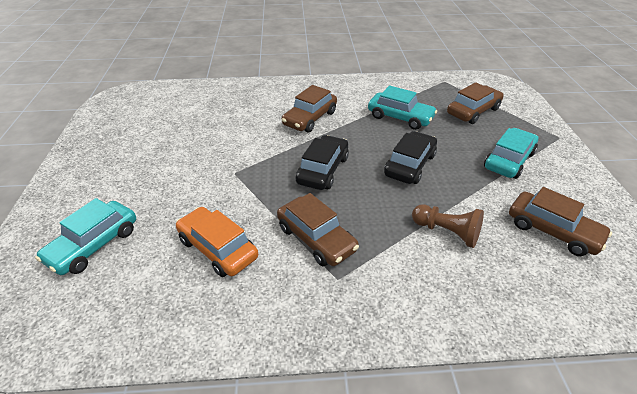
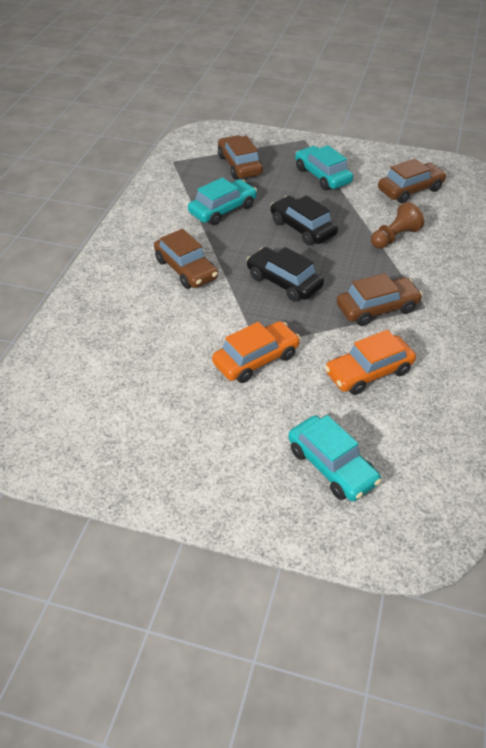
camera: 70 degrees left, 5 degrees up
(215, 176) = (256, 359): none -> orange car

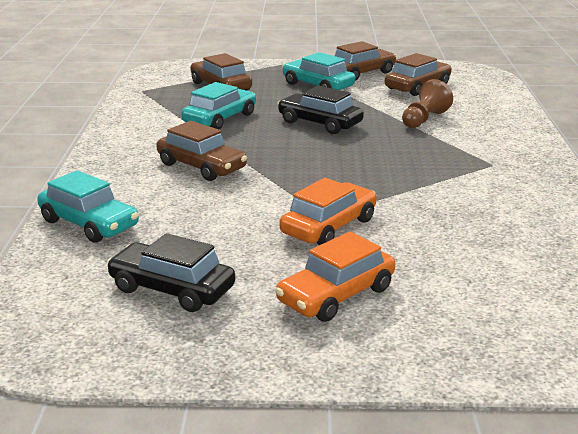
camera: 15 degrees left, 20 degrees down
(284, 282) = (324, 163): black car -> black car (172, 289)
(331, 466) = (477, 302): turquoise car -> turquoise car (89, 224)
(368, 372) = (466, 219): orange car -> orange car (336, 295)
(377, 308) = (442, 171): brown car -> brown car (361, 73)

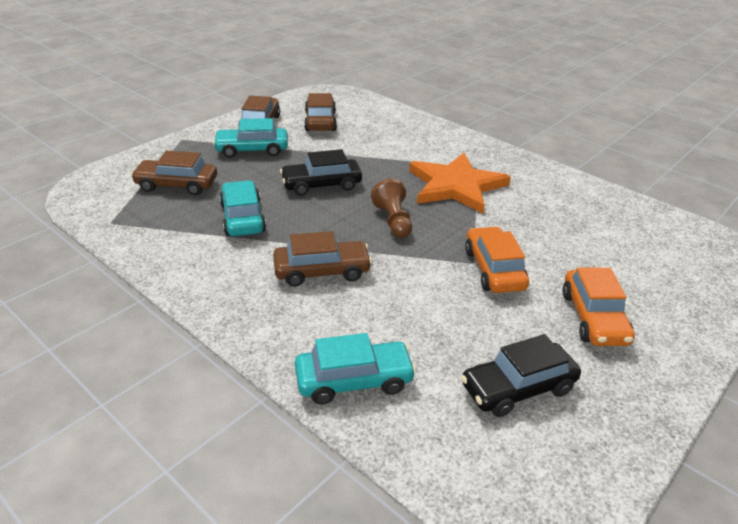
camera: 50 degrees left, 10 degrees up
(424, 119) = (377, 149): brown pawn -> brown pawn (393, 221)
(436, 167) = (456, 186): none -> orange star

